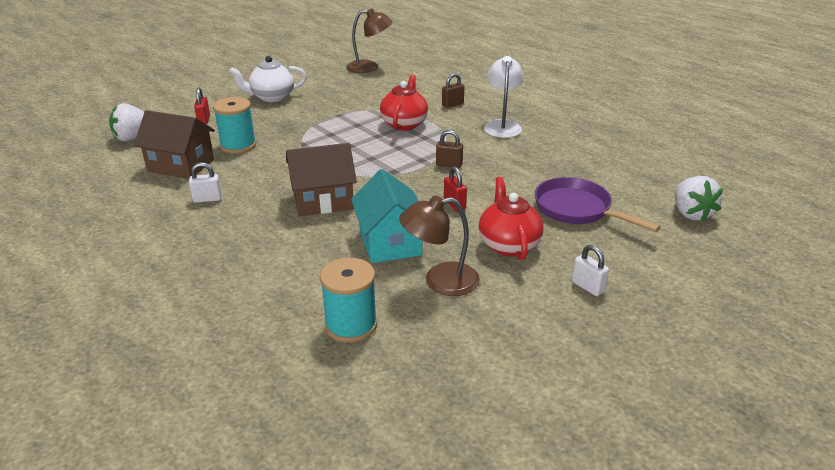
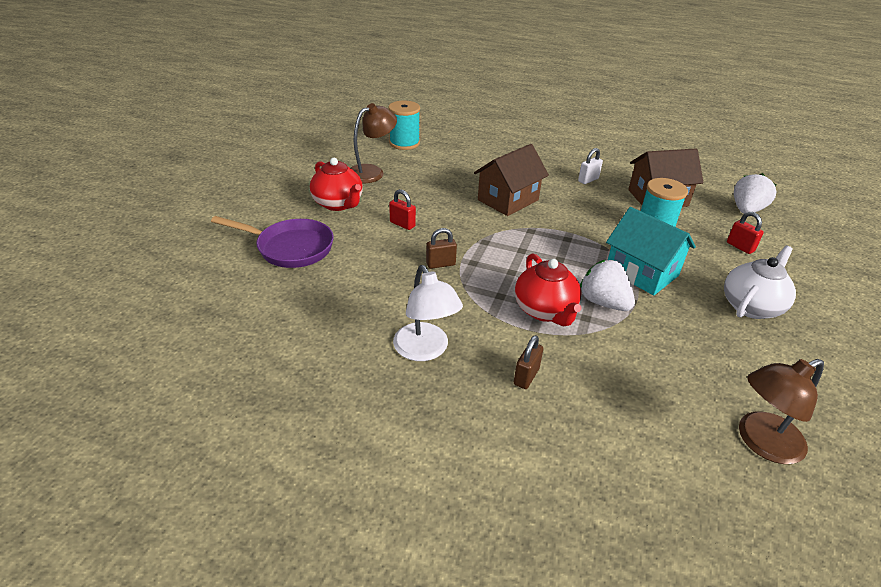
camera: 150 degrees right, 5 degrees up
(390, 242) = (425, 185): turquoise house -> turquoise house (641, 272)
(587, 287) = (270, 191): white padlock -> none
(691, 214) = (174, 273): white strawberry -> white strawberry (603, 302)

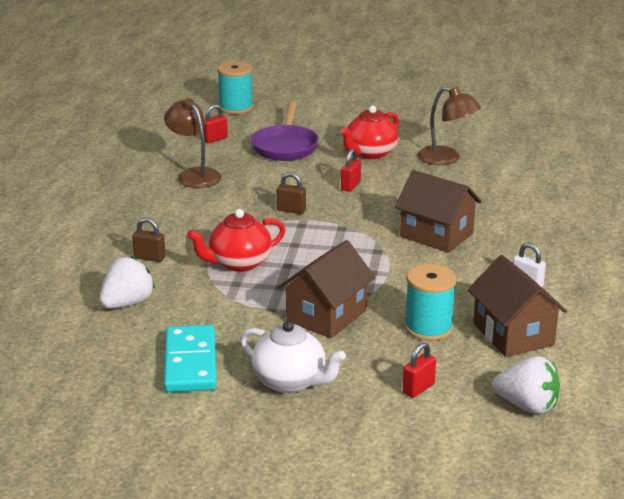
camera: 80 degrees right, 10 degrees down
(236, 294) = (215, 139): none -> red padlock
(404, 143) = (531, 166): turquoise spool -> turquoise spool (236, 108)
(425, 350) = (170, 215): white lamp -> none
(440, 264) = (291, 210): brown padlock -> brown padlock turned 45 degrees counterclockwise
(603, 302) = (263, 292): white strawberry -> white strawberry (127, 303)
(641, 272) = (326, 316): turquoise house -> brown house
(738, 364) = (190, 363): none -> turquoise domino
(761, 442) = (93, 363): brown lamp -> brown lamp (194, 175)

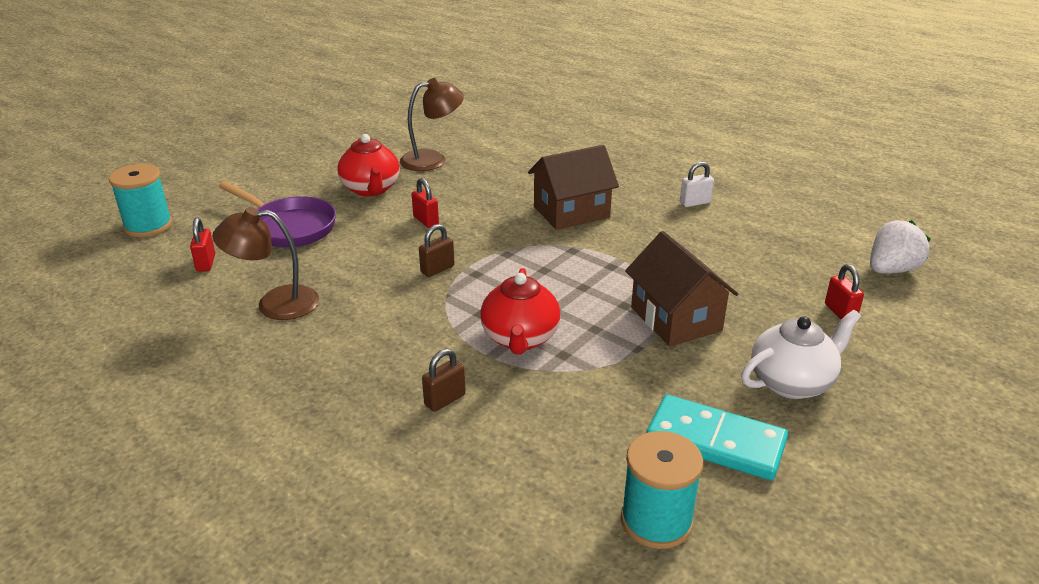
camera: 60 degrees left, 5 degrees up
(127, 303) = (542, 452): white strawberry -> none
(428, 328) = (737, 272): turquoise spool -> turquoise spool (656, 521)
(513, 334) = (773, 237): brown house -> none

